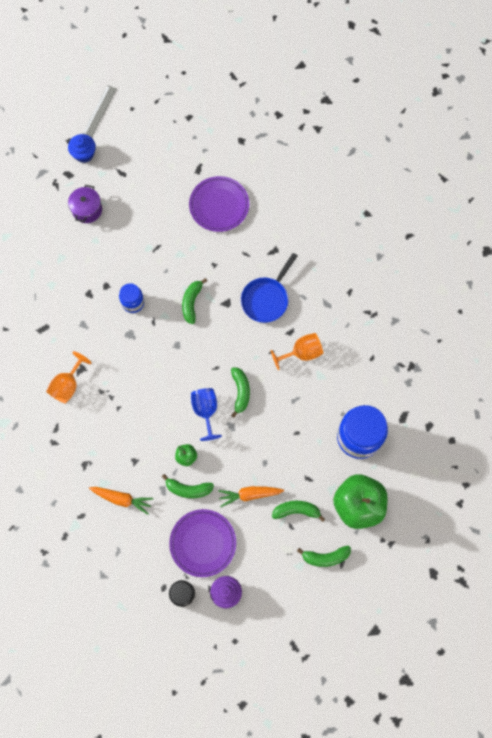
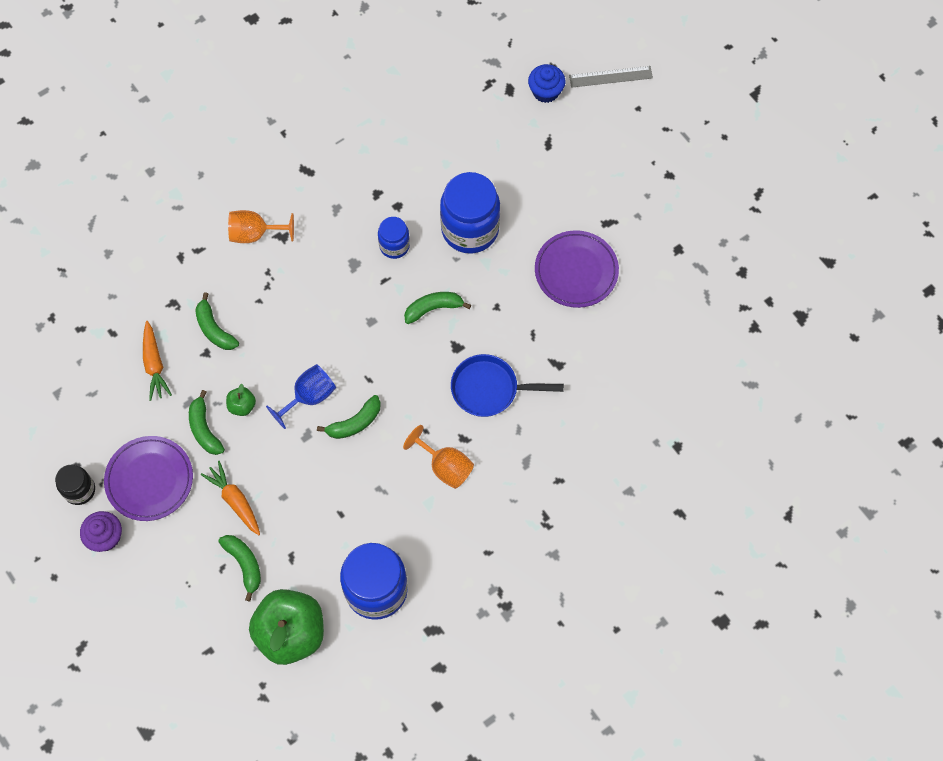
camera: 60 degrees right, 5 degrees down
(87, 210) = (478, 134): purple pot -> none
(151, 251) = (470, 229): none -> blue jar
(325, 557) = (205, 628): green banana -> green banana (214, 329)

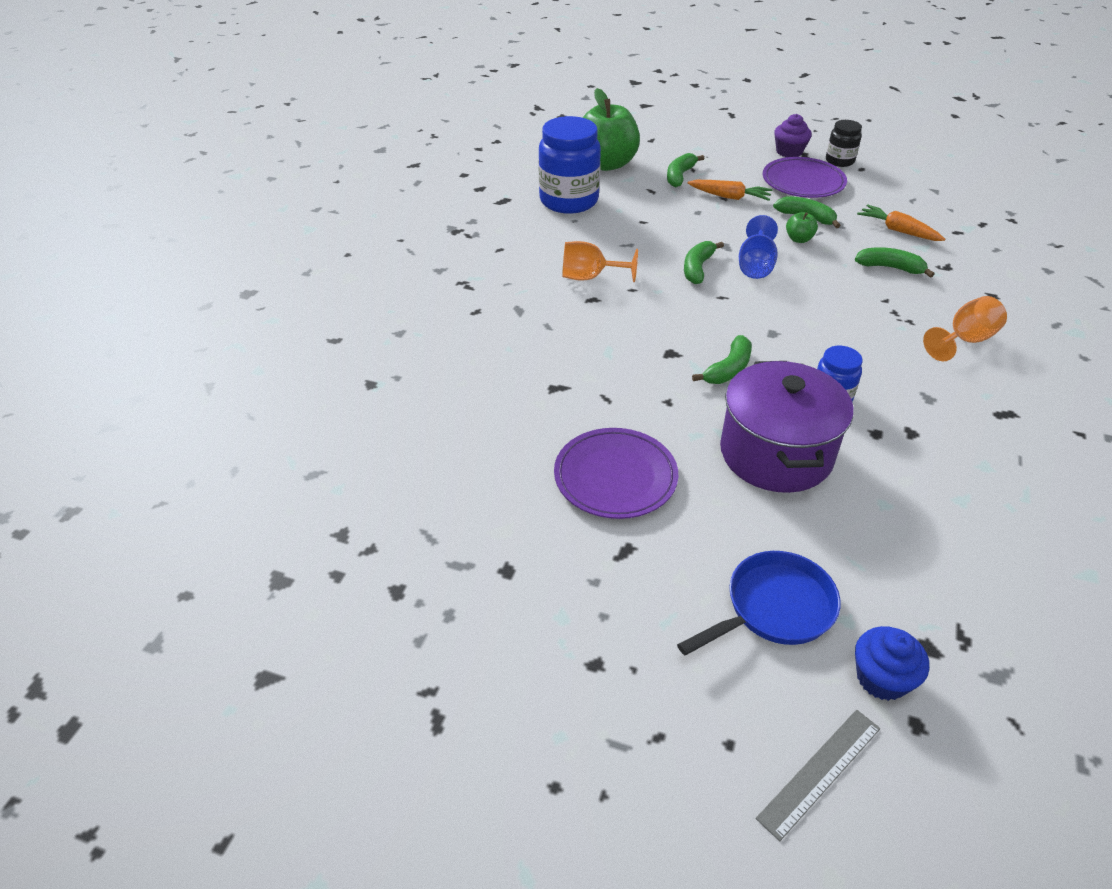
camera: 145 degrees right, 25 degrees down
(244, 564) = (679, 176): green banana -> green banana turned 90 degrees clockwise
(470, 229) = (776, 453): blue jar -> purple pot
(489, 389) = (605, 339): blue pan -> blue pan (773, 608)

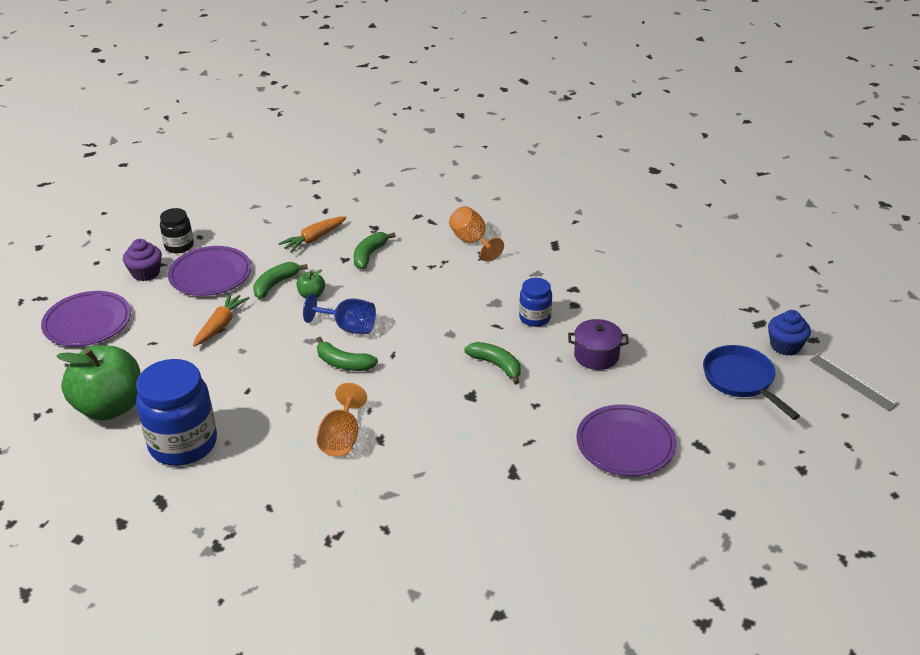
camera: 85 degrees left, 5 degrees down
(679, 176) = (163, 353): green banana -> none
(708, 138) = (87, 322): none -> purple plate
(776, 453) = (596, 356): purple pot -> purple pot, size x0.53

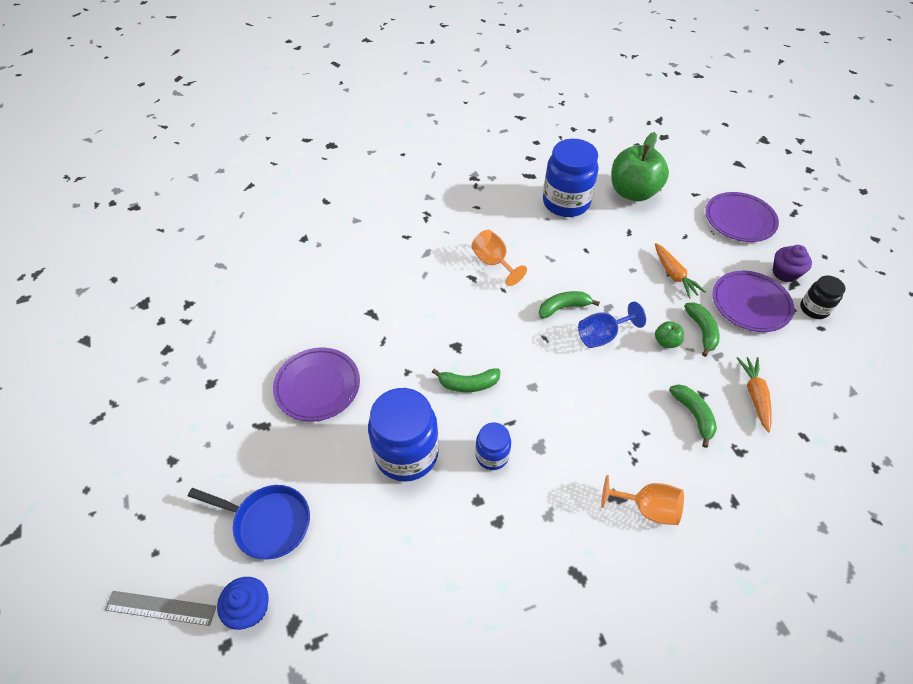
camera: 135 degrees right, 15 degrees up
(596, 356) = (406, 453): purple pot -> blue jar

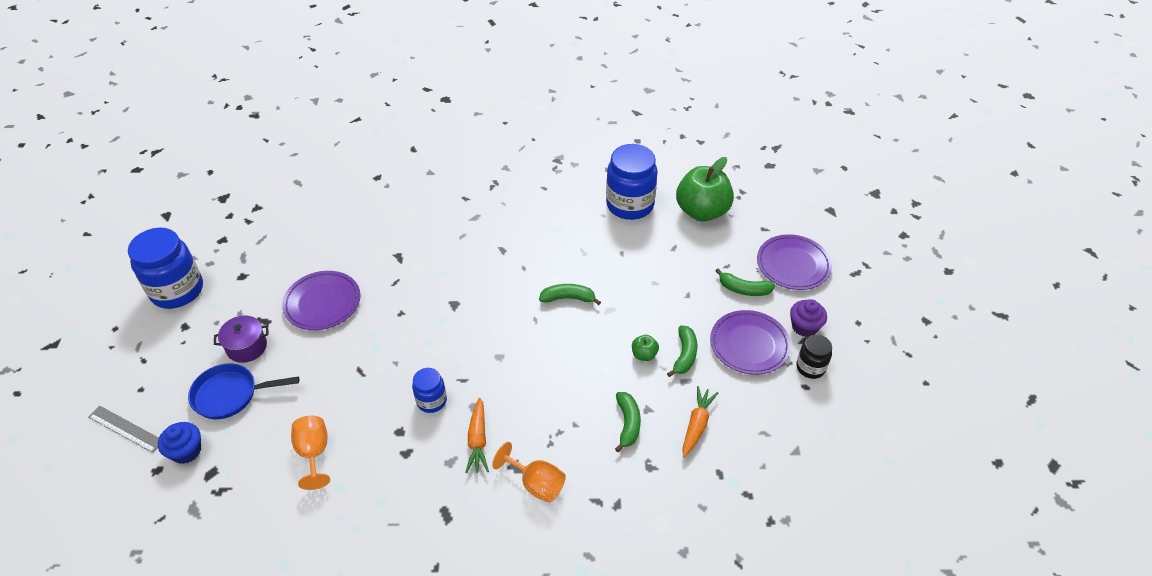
camera: 20 degrees right, 5 degrees down
(258, 461) = (247, 347): none -> purple pot
(268, 523) = (230, 395): blue pan -> blue pan turned 135 degrees clockwise
(406, 453) = (363, 377): blue jar -> blue jar (177, 290)
(468, 384) = (446, 338): green banana -> green banana (744, 289)
(493, 263) = (529, 242): orange goblet -> orange goblet (314, 453)
(602, 336) = (588, 332): blue goblet -> none
(674, 275) = (691, 298): orange carrot -> orange carrot (478, 441)

